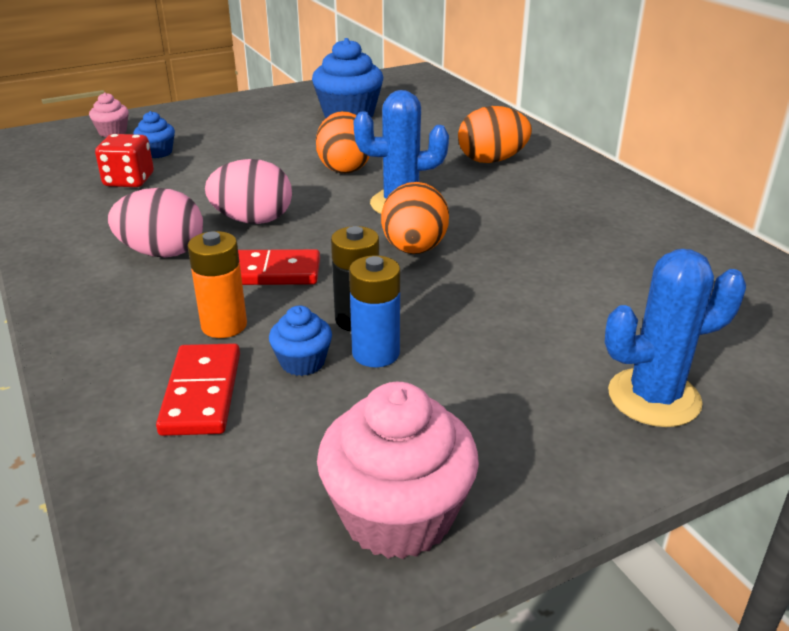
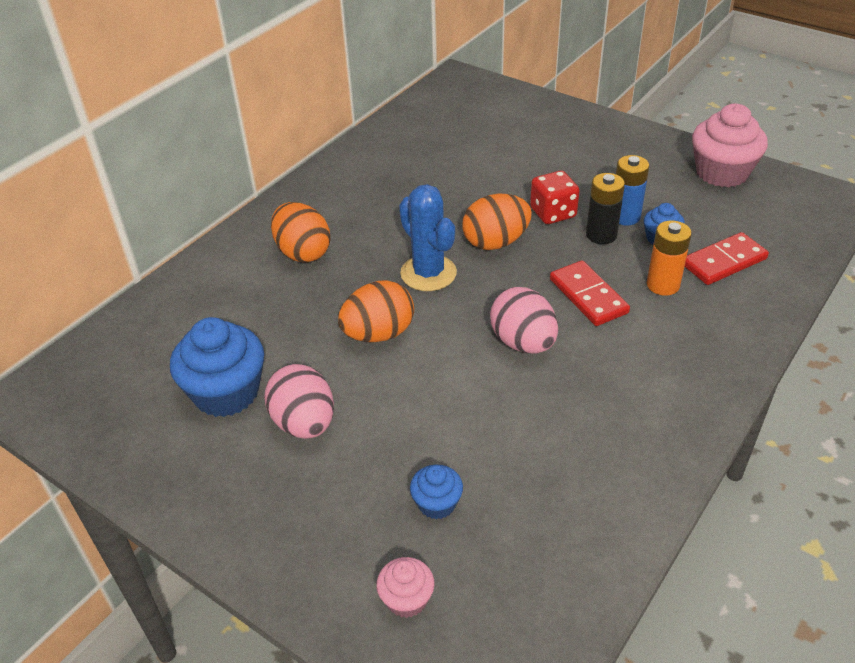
camera: 115 degrees left, 10 degrees up
(129, 180) = (519, 479): red dice -> red dice (553, 213)
(162, 253) = (616, 366): pink egg -> pink egg (304, 423)
(654, 398) = (571, 129): blue cactus -> none

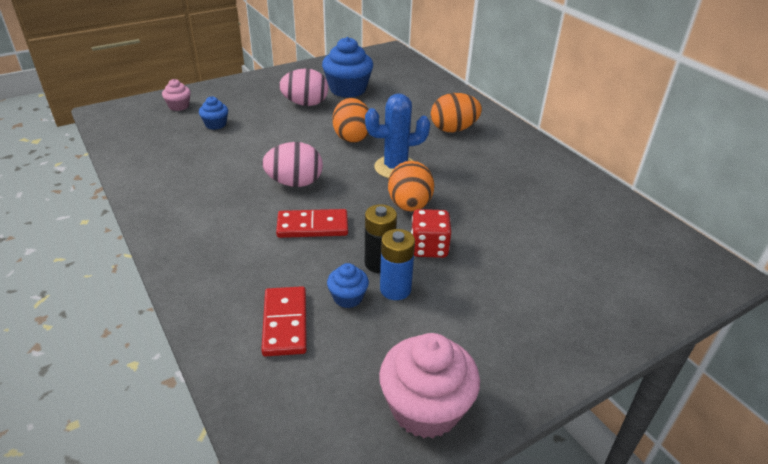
camera: 110 degrees right, 5 degrees down
(663, 285) = (290, 270): orange battery -> none

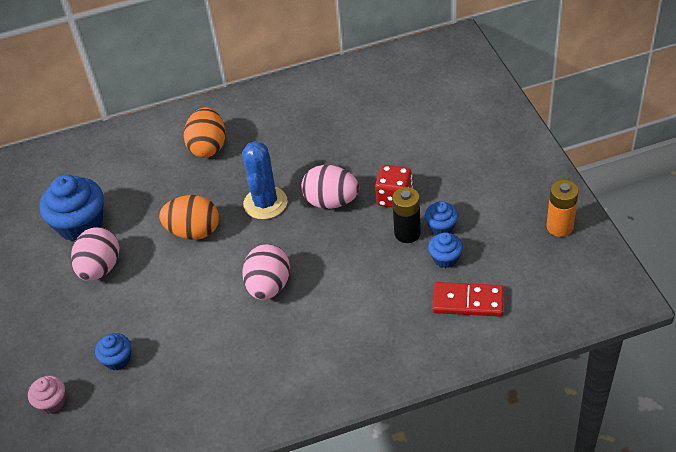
camera: 70 degrees left, 10 degrees up
(312, 226) = (345, 276): red domino -> none
(395, 289) = (441, 227): blue battery -> blue cupcake
(409, 205) = (331, 201): orange egg -> pink egg
(425, 408) = (559, 227): pink cupcake -> orange battery

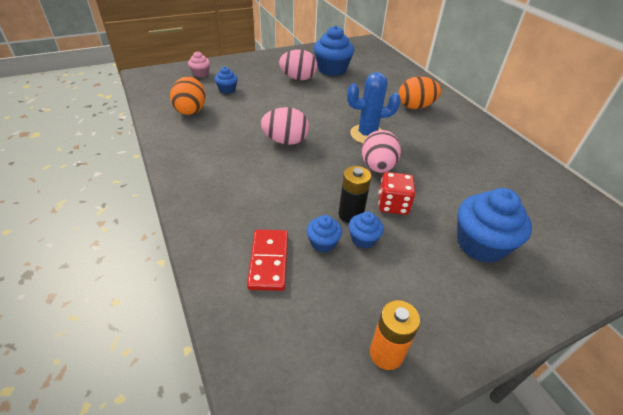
camera: 75 degrees right, 5 degrees down
(194, 231) = (333, 107): orange egg -> orange egg (191, 110)
(449, 144) = (480, 244): none -> blue cupcake

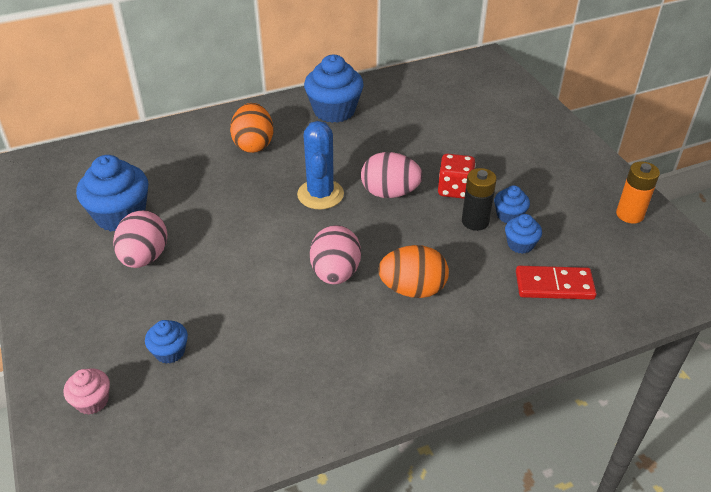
camera: 85 degrees left, 0 degrees up
(191, 110) = (238, 396): orange egg -> orange egg (412, 289)
(480, 244) = (500, 143): blue cupcake -> blue cupcake (334, 111)

